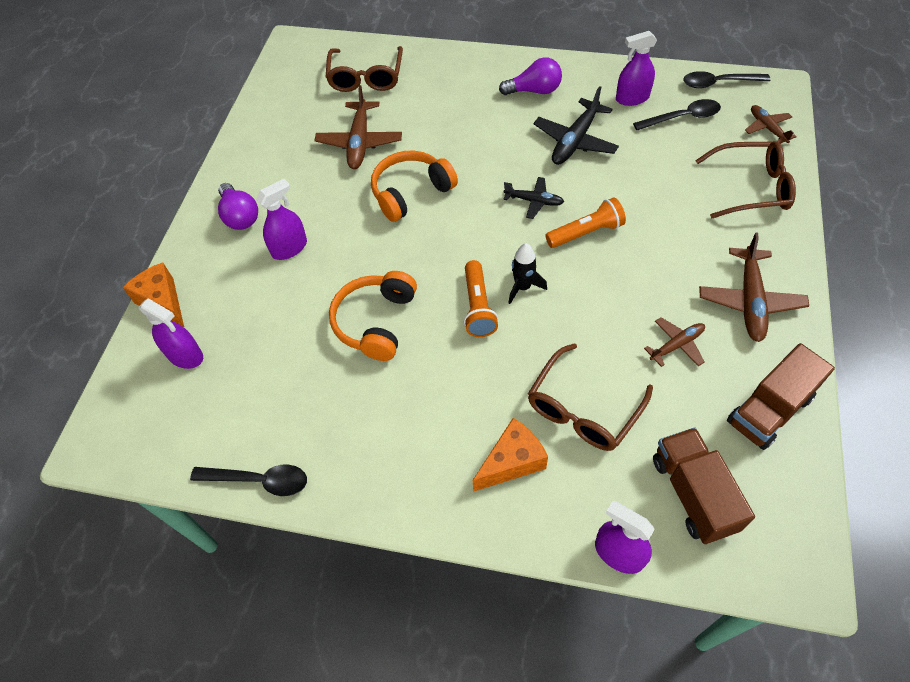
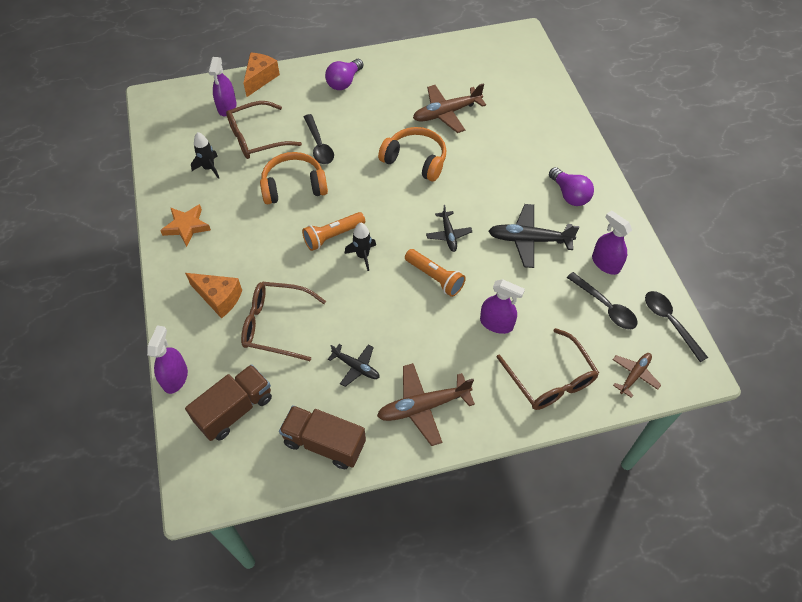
camera: 60 degrees right, 0 degrees up
(260, 481) = (159, 179): black spoon -> black spoon (319, 145)
(282, 410) = (209, 168): none -> black rocket
(289, 248) = (331, 118): purple spray bottle -> purple spray bottle (496, 323)
(366, 77) = (515, 89): brown glasses -> brown glasses (257, 138)
(370, 468) = (186, 226): none -> orange star
(676, 345) = (356, 367): brown plane -> black plane

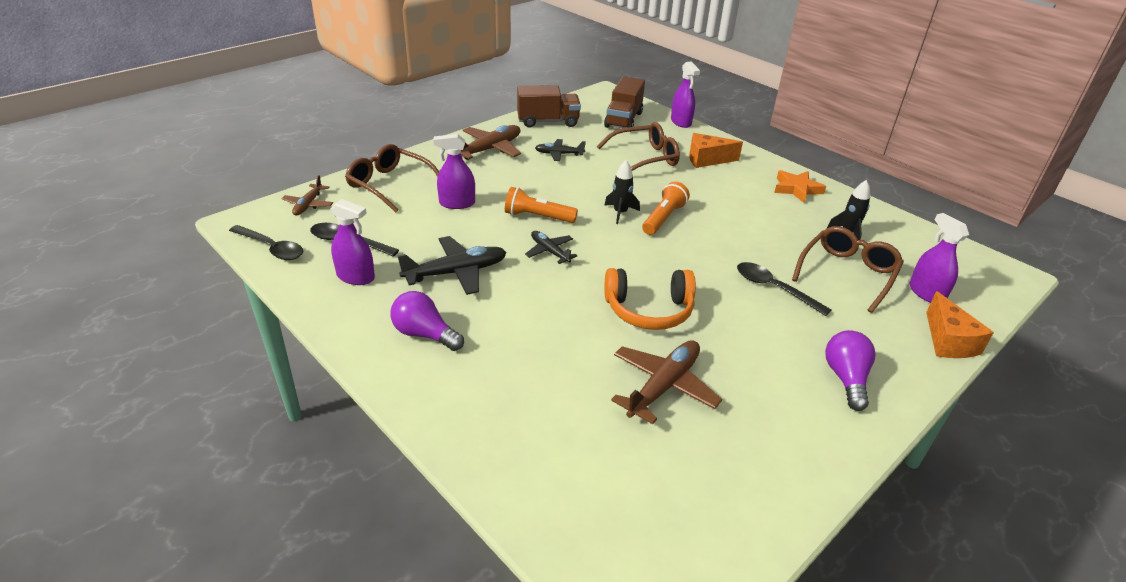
camera: 150 degrees right, 20 degrees down
(294, 186) = (749, 243): orange headphones -> none

